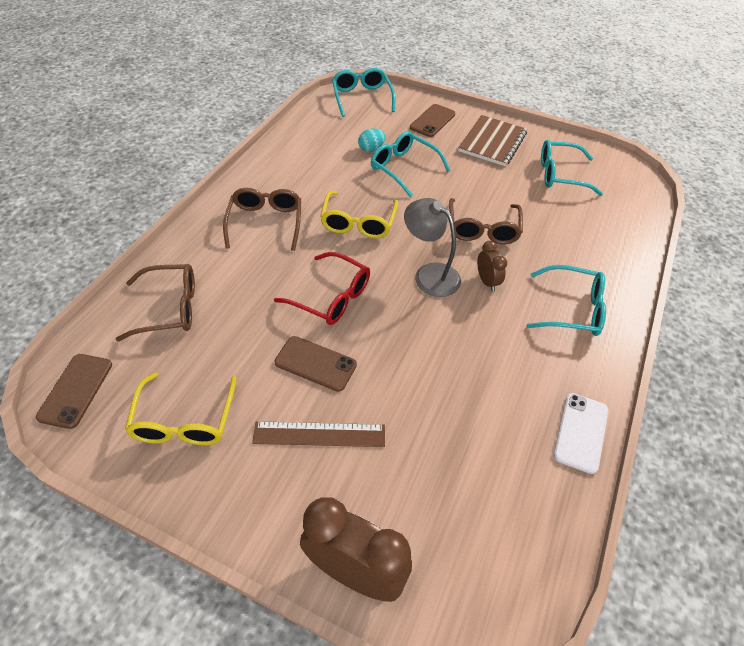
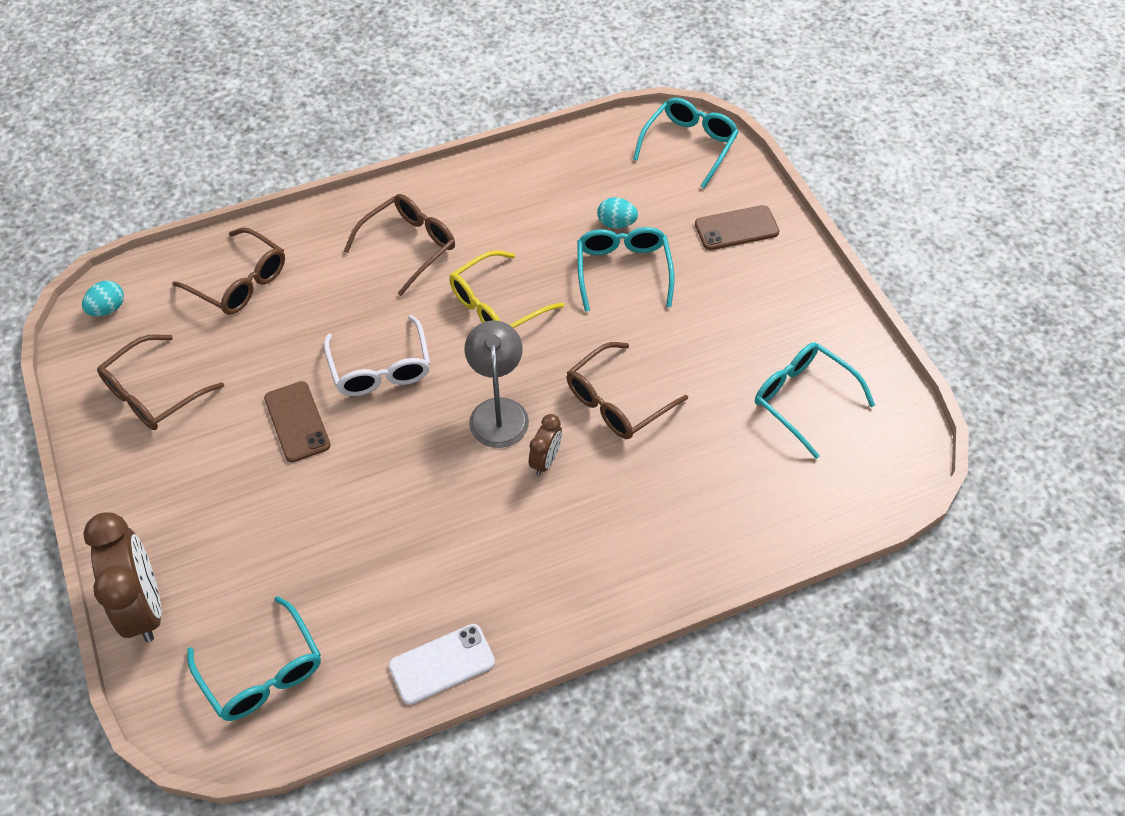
camera: 45 degrees right, 5 degrees up
(76, 390) = (108, 309): brown phone -> turquoise egg
(184, 419) = (154, 393): yellow glasses -> brown glasses
(319, 434) = (233, 484): brown ruler -> none
(330, 297) = (380, 367): red glasses -> white glasses
(492, 142) = (774, 302): brown notebook -> none
(571, 309) = (593, 552): turquoise glasses -> turquoise glasses (262, 671)

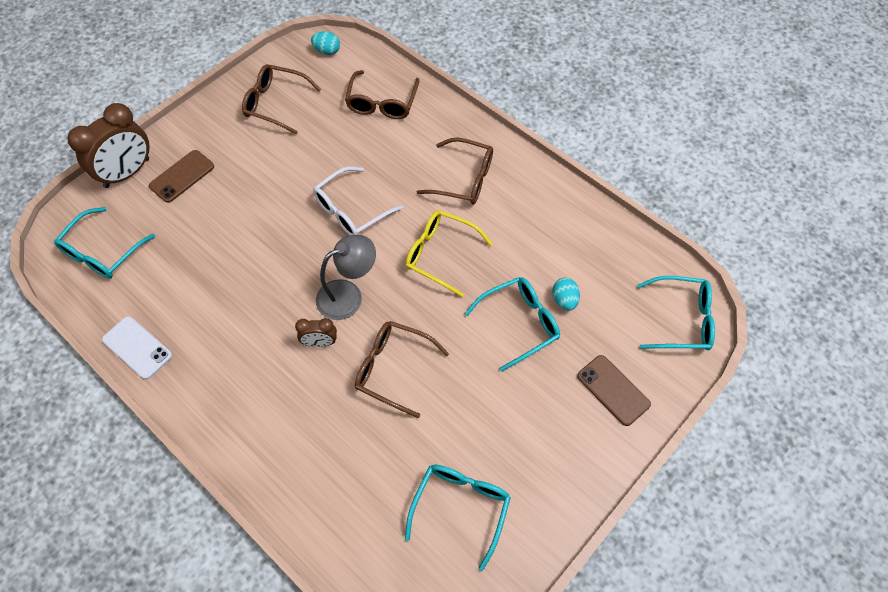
camera: 65 degrees right, 5 degrees up
(297, 422) = (287, 185): brown phone -> brown phone (182, 176)

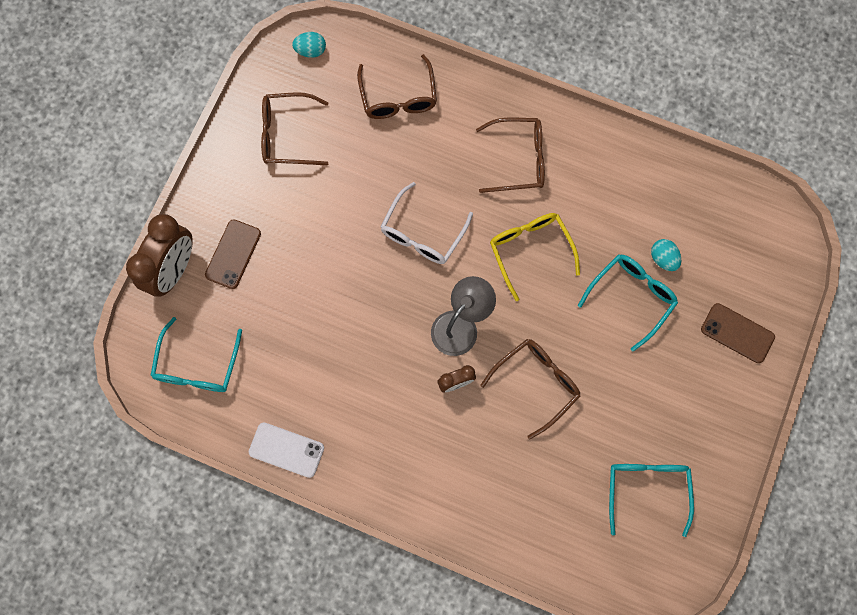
camera: 20 degrees left, 15 degrees up
(394, 369) = (535, 384): brown glasses -> brown glasses turned 135 degrees clockwise
(441, 255) = (530, 251): yellow glasses -> yellow glasses turned 60 degrees clockwise
(680, 320) = (774, 242): turquoise glasses -> none

